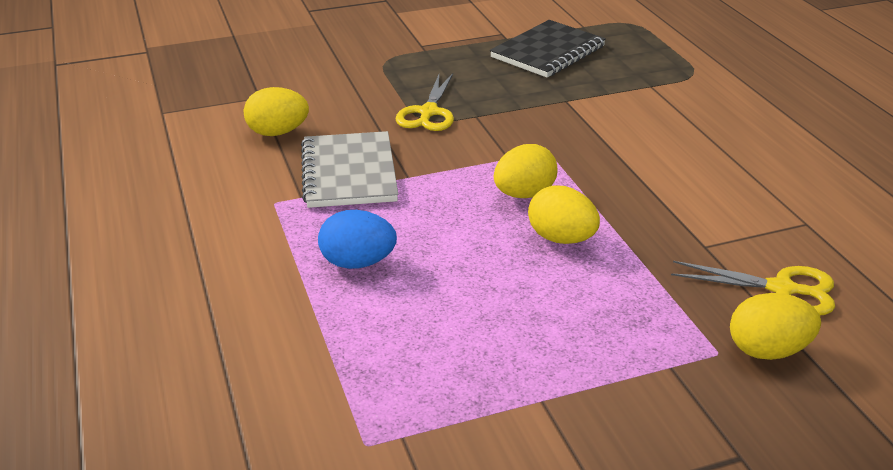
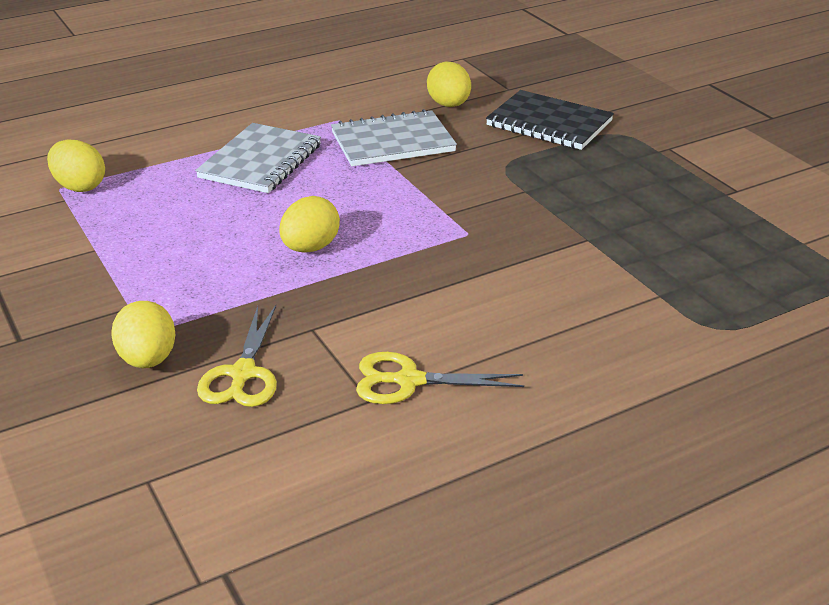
camera: 80 degrees right, 0 degrees up
(358, 263) = (260, 161): blue egg -> grey notebook
(428, 112) = (519, 166): yellow scissors -> yellow scissors (409, 381)
(524, 194) = (381, 225): yellow egg -> yellow egg (79, 186)
(548, 52) = (706, 222): black notebook -> black notebook (549, 123)

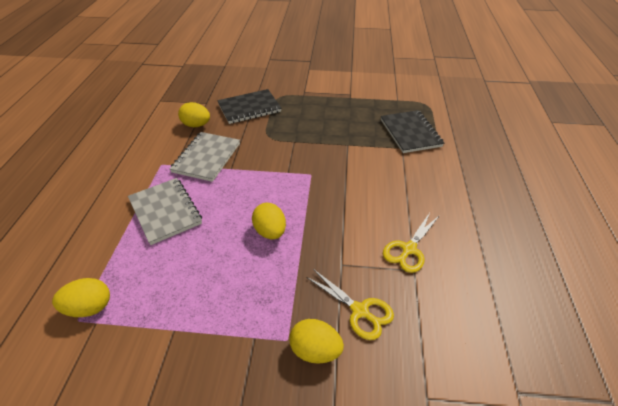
camera: 55 degrees left, 10 degrees up
(718, 289) = (410, 133): none -> black notebook

